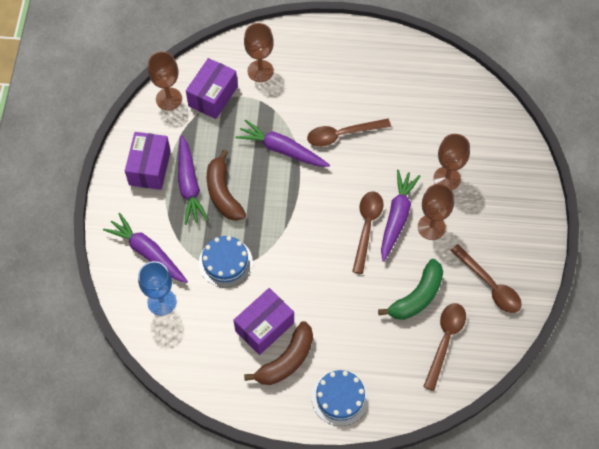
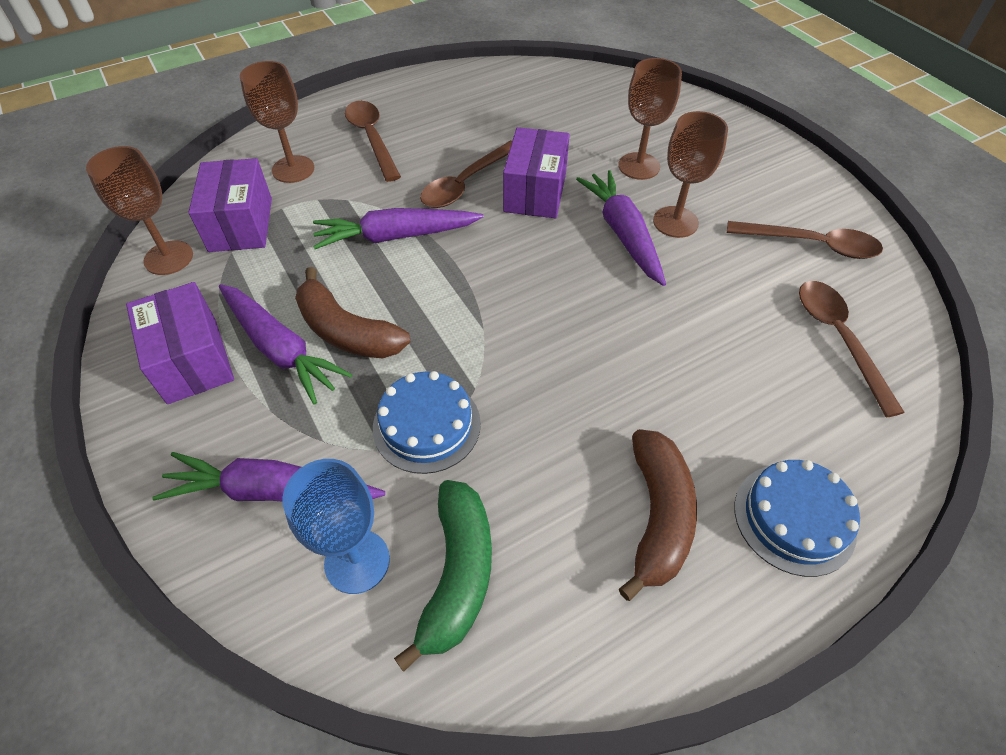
camera: 35 degrees left, 10 degrees down
(264, 327) = (574, 485): purple box -> purple box (535, 192)
(367, 227) = (596, 264): brown spoon -> brown spoon (372, 138)
(417, 296) = (745, 307): green banana -> green banana (457, 574)

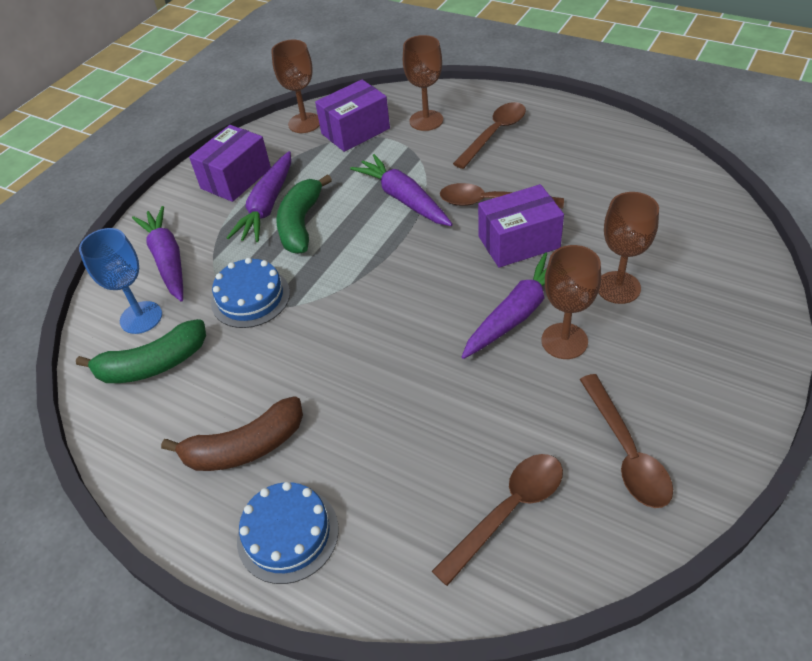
camera: 65 degrees right, 5 degrees down
(347, 331) = (301, 224): brown banana -> green banana

